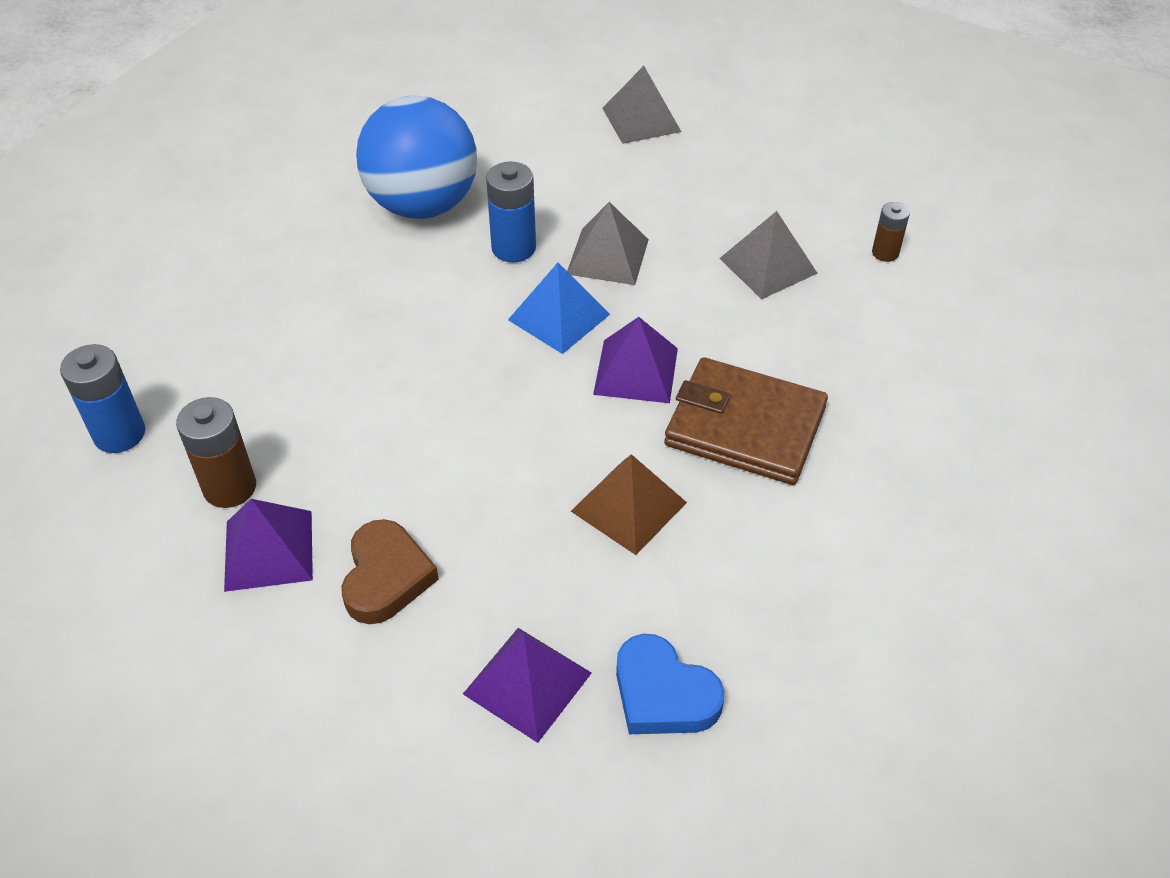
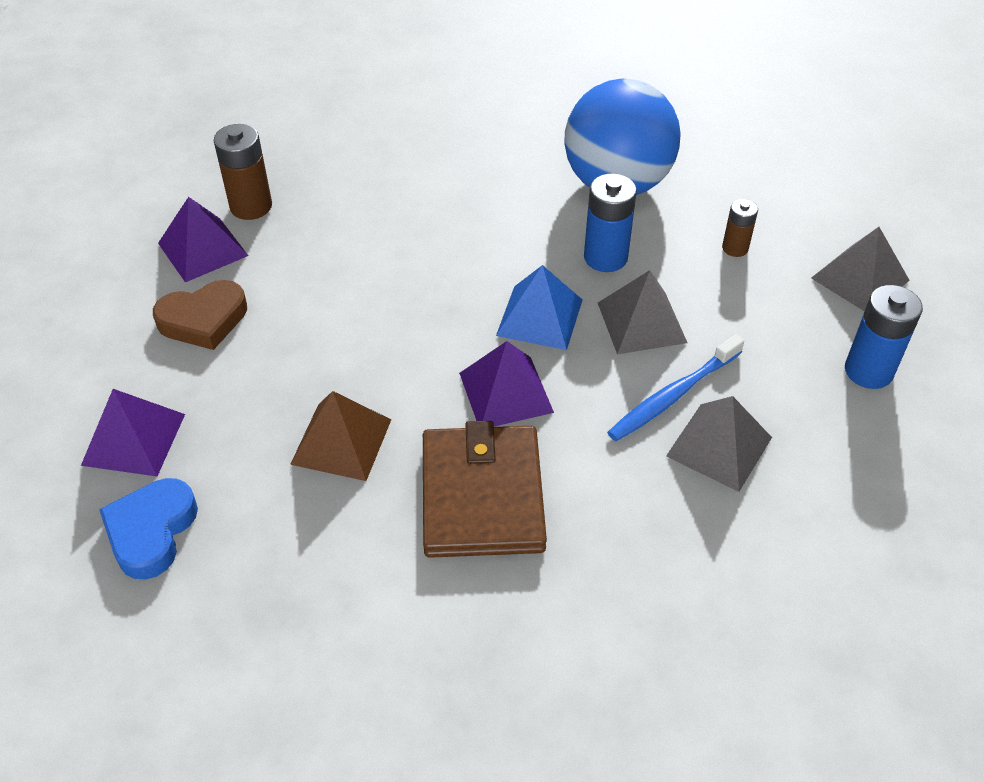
camera: 65 degrees right, 0 degrees up
(119, 434) = (273, 135): blue battery -> blue battery (868, 371)
(701, 270) = (672, 396): none -> blue toothbrush
(885, 253) = (818, 544): brown battery -> brown battery (735, 248)

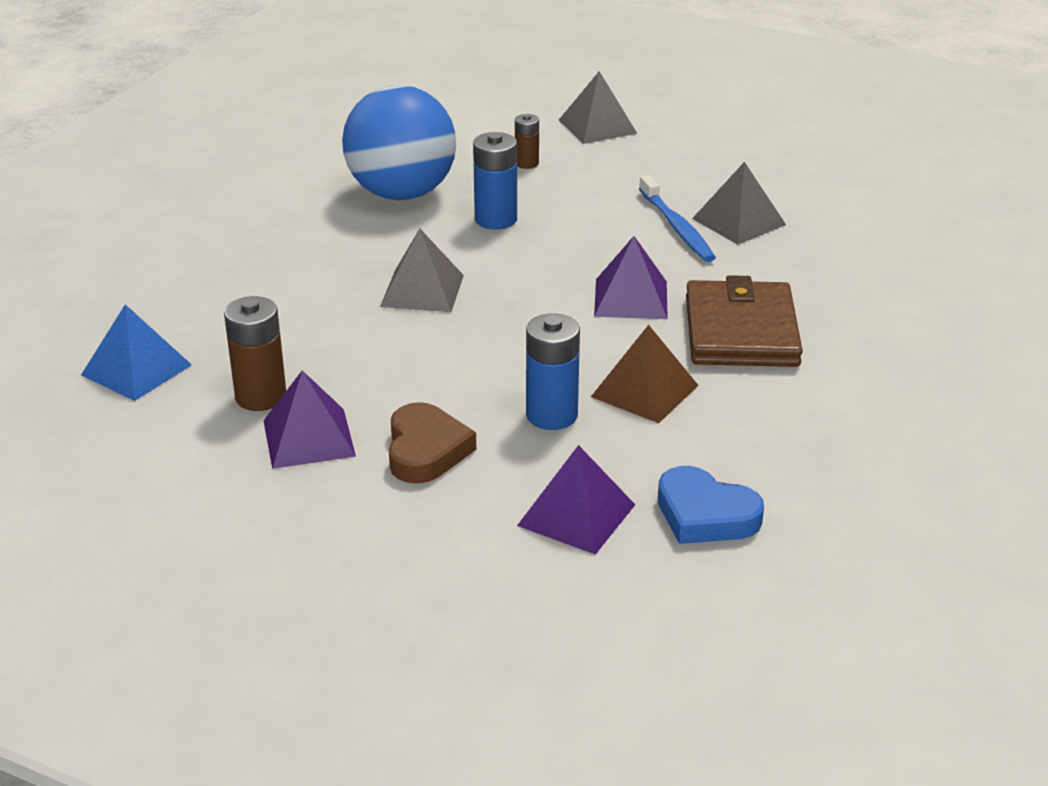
camera: 70 degrees left, 15 degrees down
(482, 496) = (741, 331): brown wallet -> brown wallet turned 75 degrees clockwise
(539, 317) = (550, 265): blue pyramid -> blue pyramid (136, 370)
(642, 322) = (586, 221): grey pyramid -> grey pyramid (422, 290)
(868, 371) = (694, 149): blue battery -> blue battery (552, 415)

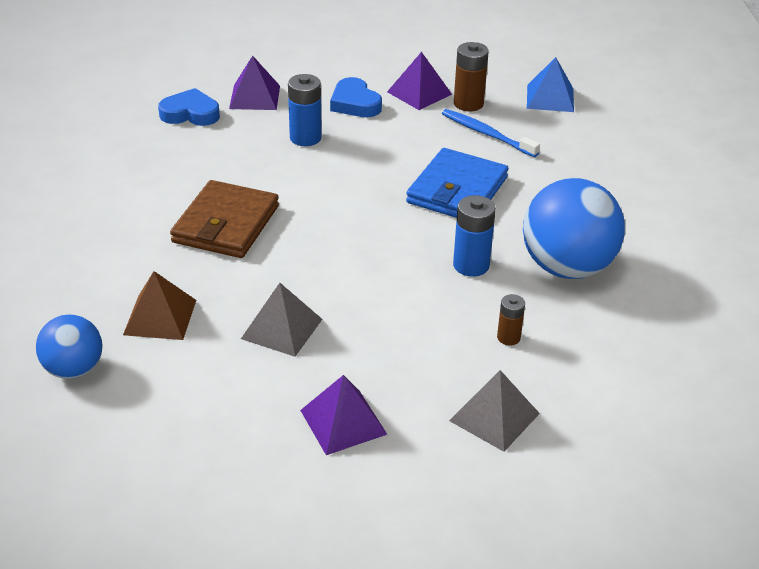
camera: 150 degrees right, 5 degrees up
(422, 290) = (457, 190): grey pyramid -> blue wallet
(426, 450) = (355, 103): brown heart -> blue heart
(631, 298) = (316, 227): purple pyramid -> purple pyramid (343, 422)
(644, 391) = (263, 166): brown pyramid -> brown pyramid (160, 317)
(677, 227) = (327, 304): blue toothbrush -> blue toothbrush (486, 134)
(741, 331) = (226, 224): brown wallet -> brown wallet turned 45 degrees clockwise
(968, 243) = (74, 369): none -> blue ball

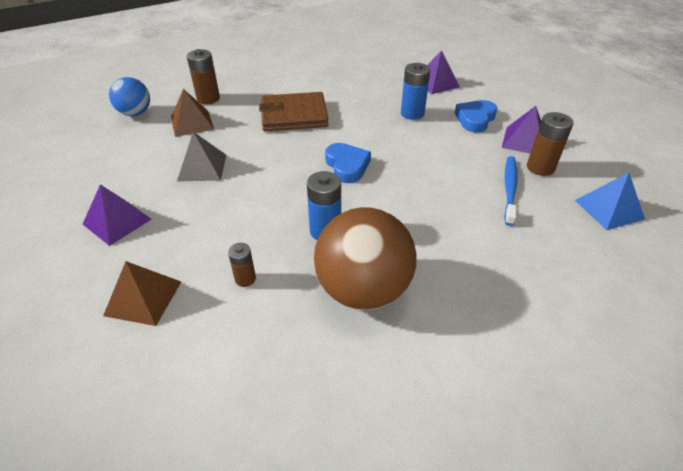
camera: 65 degrees right, 5 degrees up
(103, 288) = (208, 99): none -> brown battery
(190, 113) = (394, 70): blue heart -> blue heart (347, 166)
(457, 190) = (417, 196): blue wallet -> none
(494, 417) = (143, 298): grey pyramid -> brown pyramid
(567, 267) = (363, 290): blue ball -> brown ball

